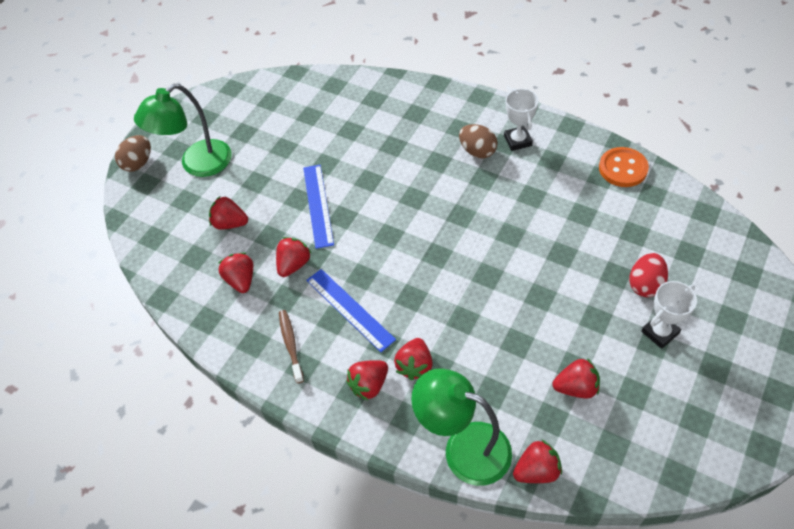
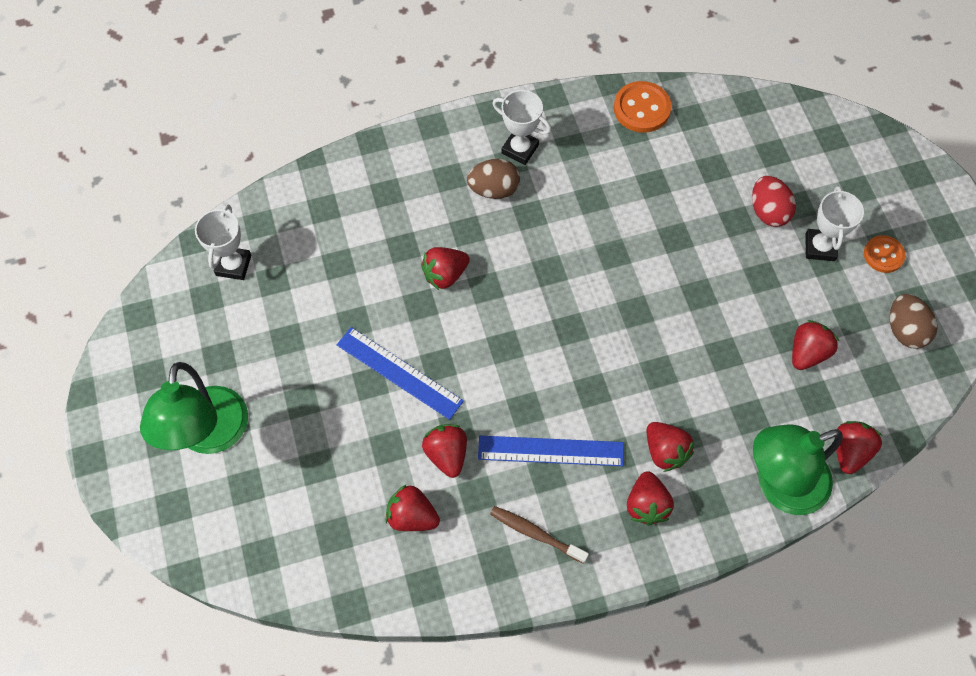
camera: 50 degrees left, 10 degrees up
(138, 163) = (134, 491): brown egg -> brown egg (904, 330)
(230, 223) = (328, 469): red strawberry -> red strawberry (445, 275)
(299, 95) = (233, 265): none -> white trophy
(705, 373) = (883, 255): none -> orange button

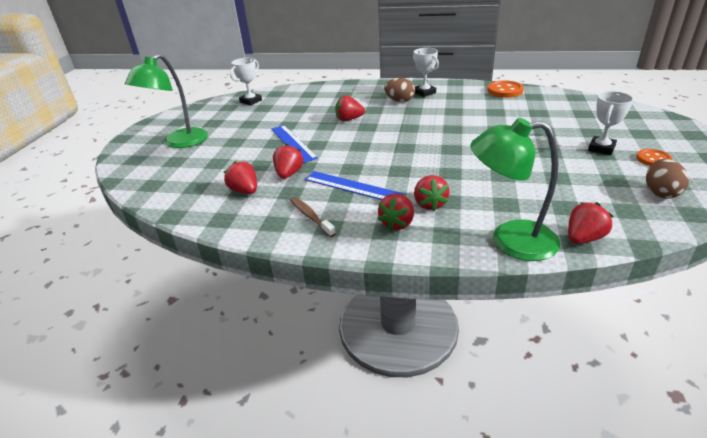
camera: 30 degrees right, 30 degrees down
(768, 212) = (568, 131): red egg -> none
(807, 353) = (569, 186): red strawberry -> none

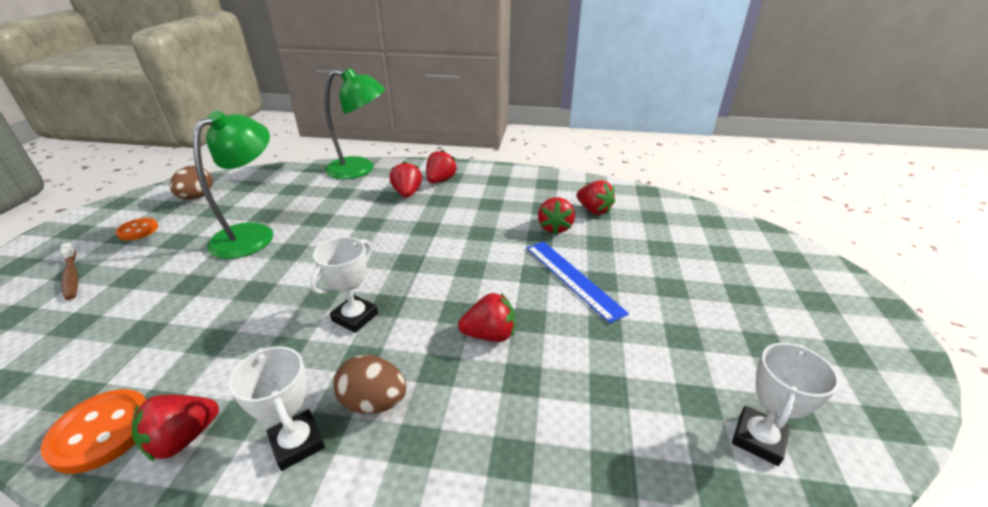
camera: 175 degrees right, 0 degrees up
(179, 143) = (764, 289): green lamp -> green lamp (253, 234)
(310, 216) = (516, 187): brown toothbrush -> brown toothbrush (71, 276)
(352, 186) = (479, 211): blue ruler -> none
(583, 238) = (307, 169): red strawberry -> red strawberry (183, 439)
(601, 148) = (167, 247): white trophy -> white trophy (355, 317)

